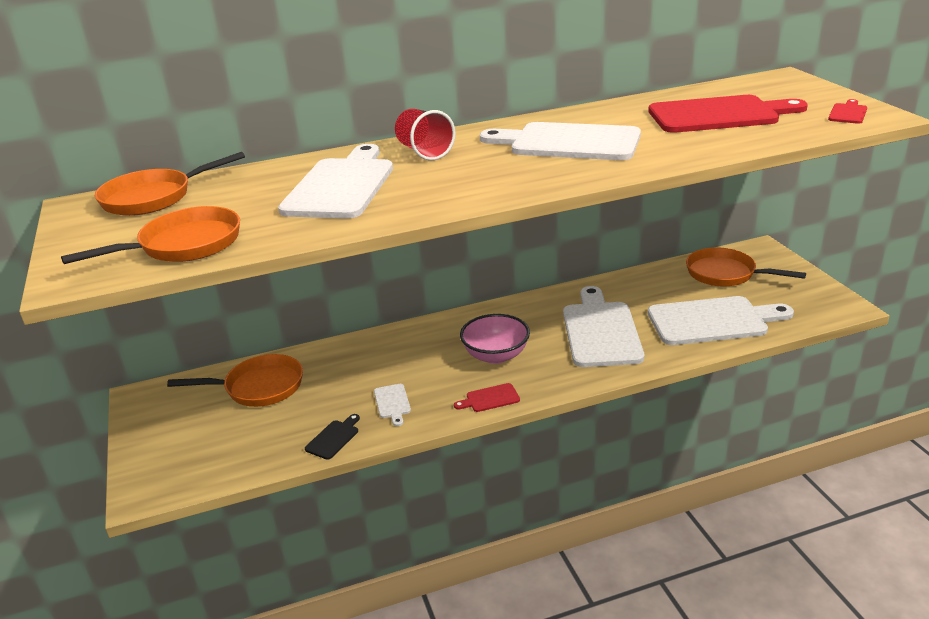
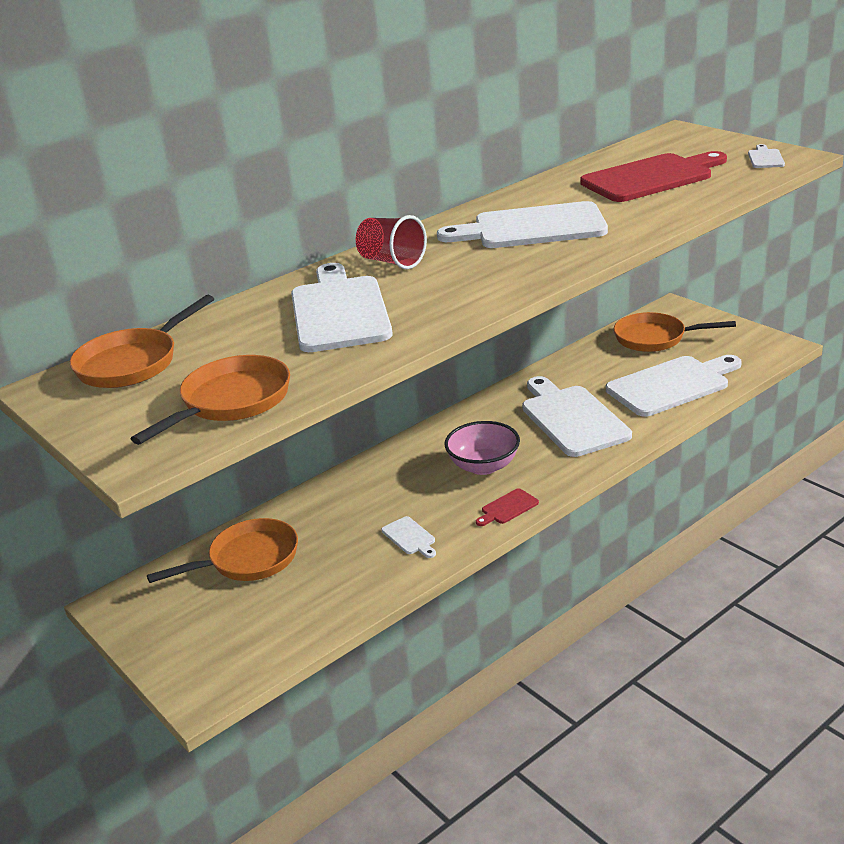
camera: 20 degrees left, 0 degrees up
(333, 438) = (373, 586): black cutting board -> none
(848, 113) = (765, 158): red cutting board -> white cutting board

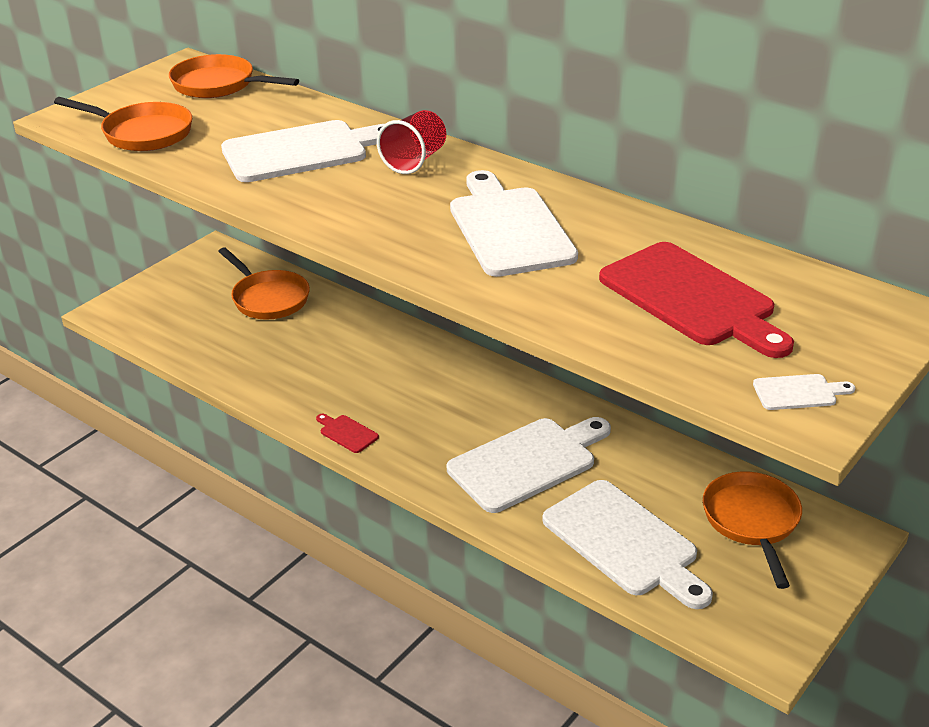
camera: 75 degrees right, 5 degrees up
(410, 537) = (298, 379): white cutting board -> none
(483, 466) = (421, 409): pink bowl -> none

